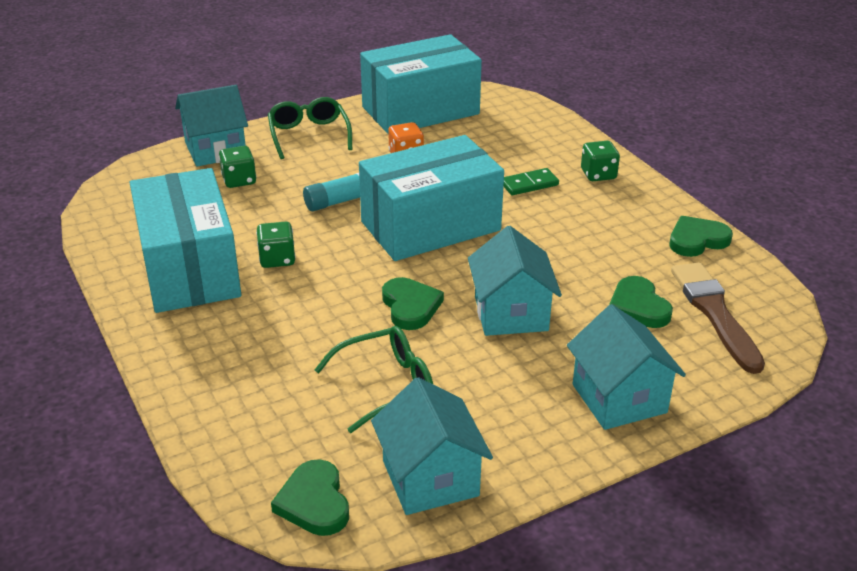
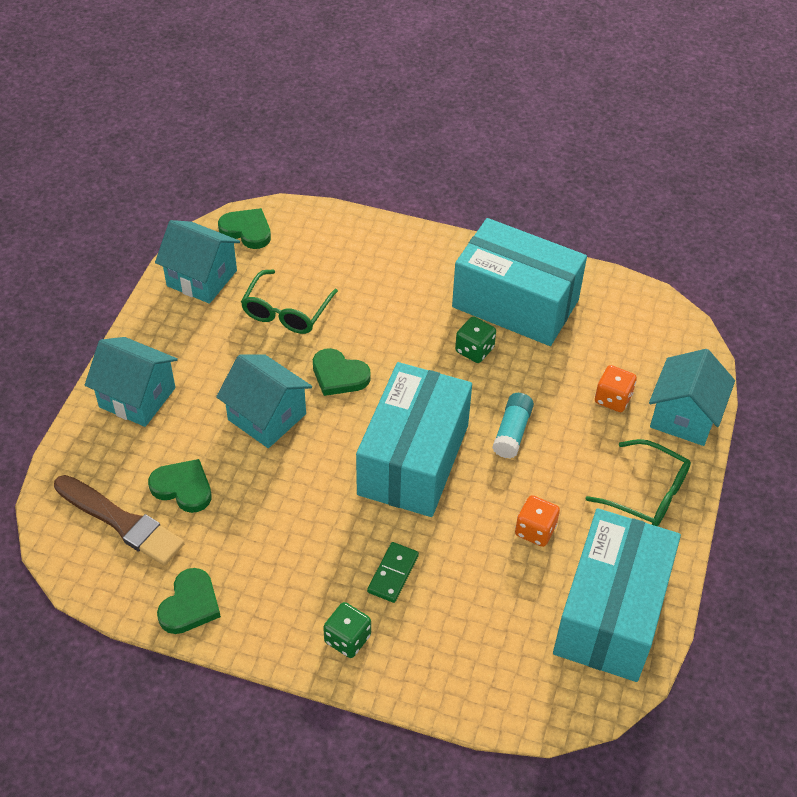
camera: 135 degrees right, 15 degrees up
(239, 180) = (613, 399): green dice -> orange dice

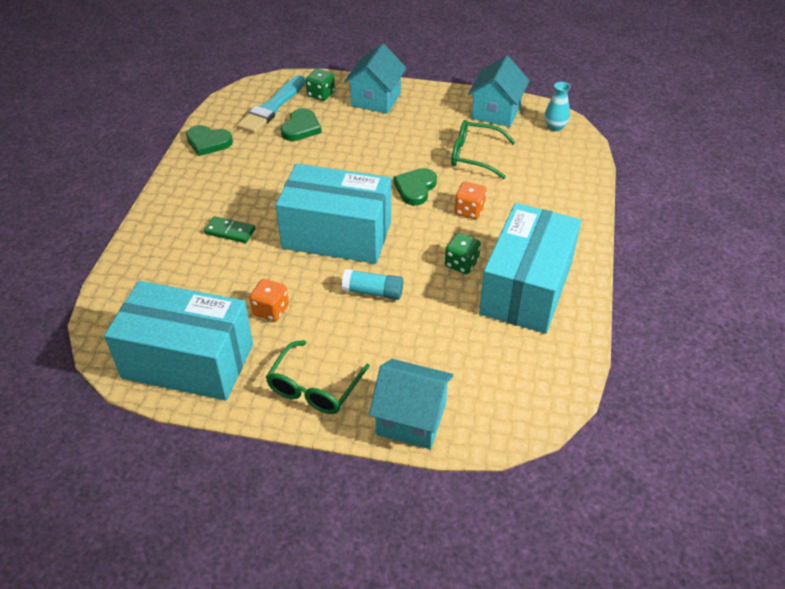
camera: 85 degrees right, 5 degrees down
(121, 522) = (272, 107): brown brush -> turquoise brush
(247, 230) = (555, 127): green heart -> turquoise vase
(267, 417) = (368, 157): turquoise house -> none
(347, 639) = (176, 213): green dice -> green dice (321, 94)
(613, 399) = (423, 361): orange dice -> orange dice (469, 210)

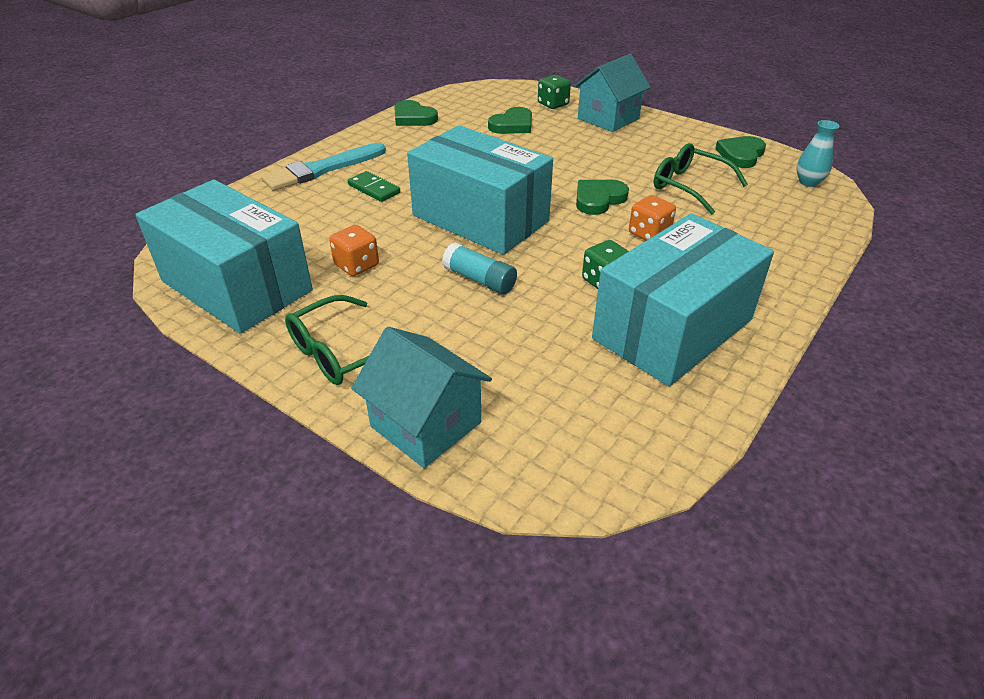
camera: 25 degrees right, 5 degrees down
(272, 107) = (496, 104): turquoise brush -> turquoise brush (322, 169)
(496, 112) = (740, 155): turquoise house -> green heart

